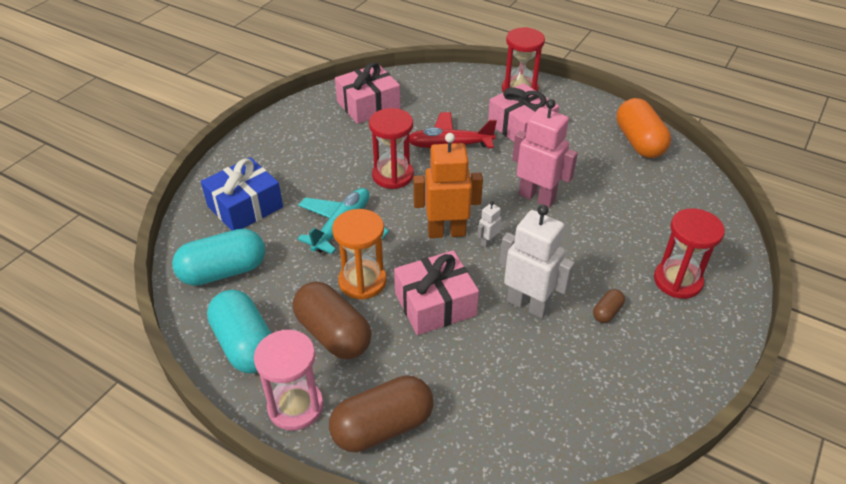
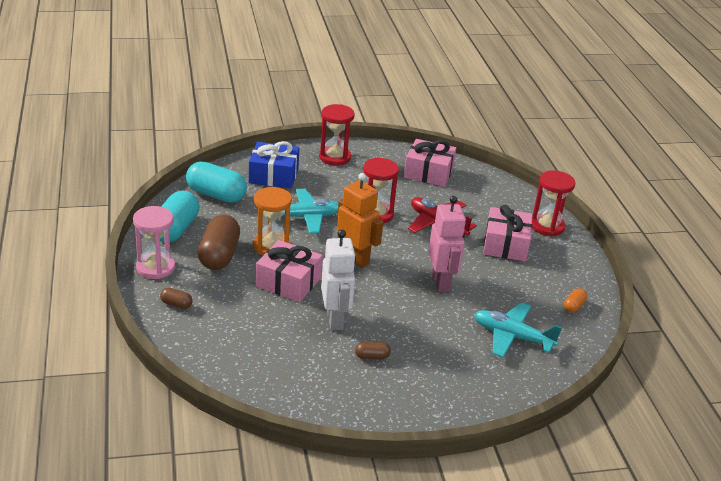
camera: 45 degrees right, 10 degrees down
(382, 427) = (176, 304): brown capsule -> brown capsule, size x0.45
(488, 242) = (368, 279): white robot -> none
(639, 142) = (574, 306): orange capsule -> orange capsule, size x0.45
(651, 201) = (512, 336): none -> turquoise plane
(677, 281) = (445, 379): red hourglass -> red hourglass (335, 157)

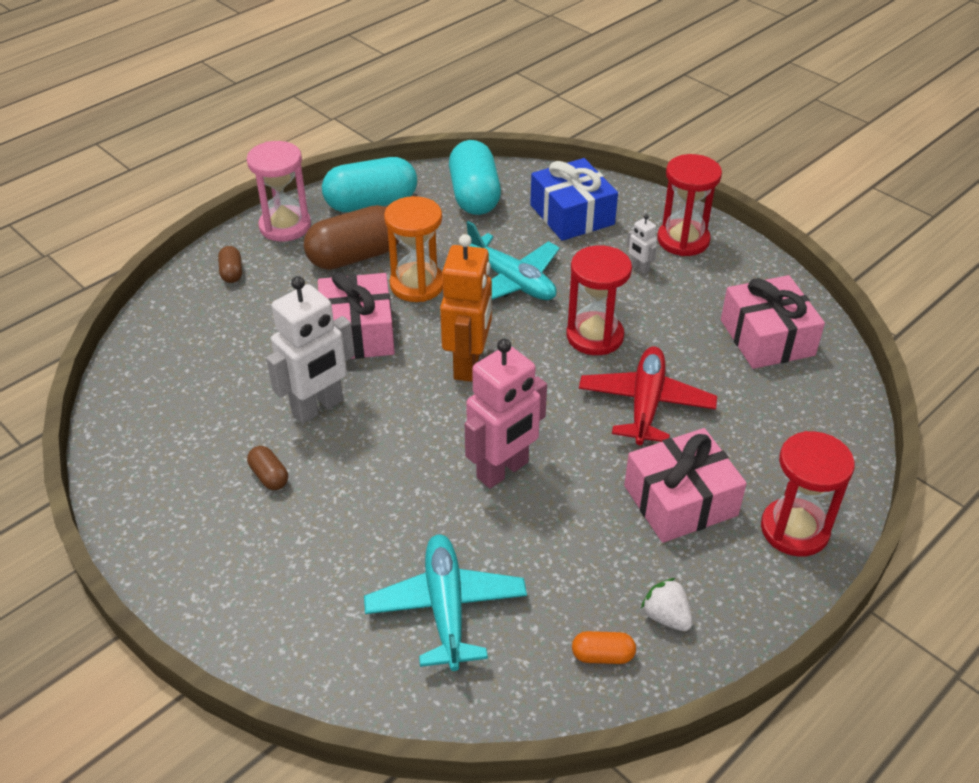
camera: 60 degrees right, 10 degrees up
(341, 178) = (639, 268): none -> white robot
(566, 280) = (666, 617): none -> white strawberry

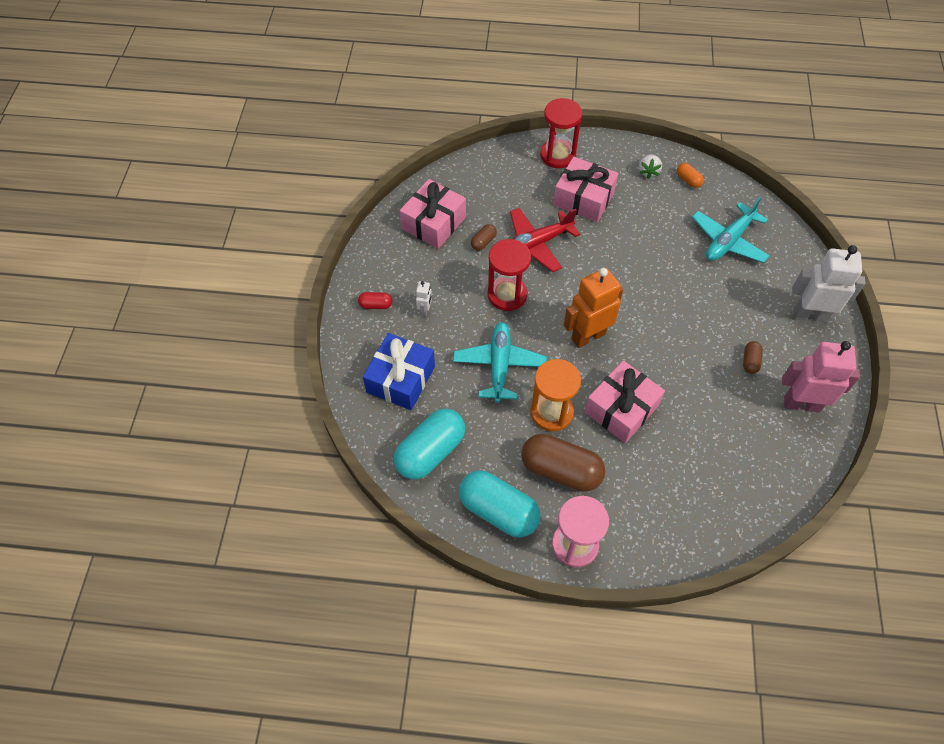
camera: 130 degrees left, 15 degrees up
(231, 273) = (648, 531): brown capsule -> brown capsule (483, 242)
(318, 407) = (690, 379): white robot -> white robot (810, 315)
(503, 470) = (639, 271): pink robot -> pink robot (801, 404)
(683, 240) = (376, 305): red hourglass -> red capsule

